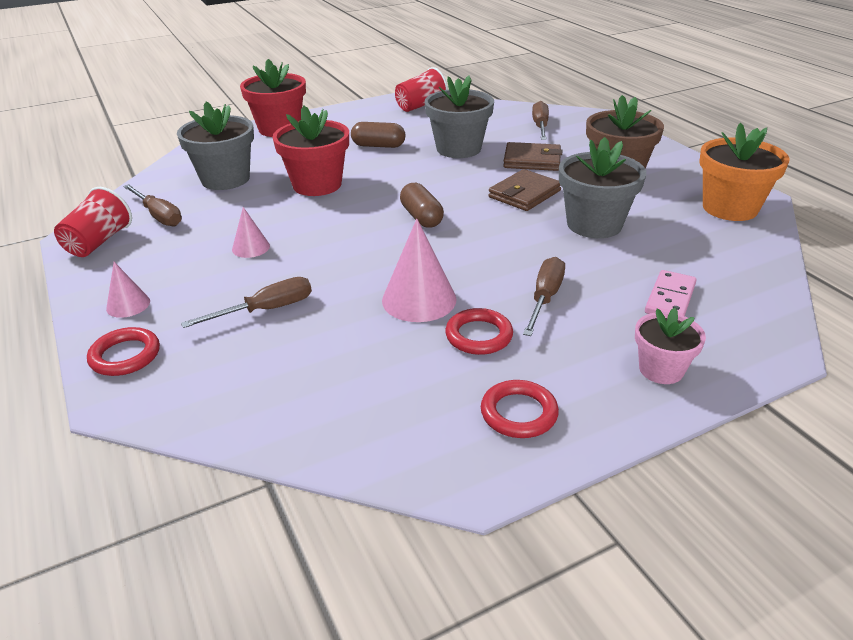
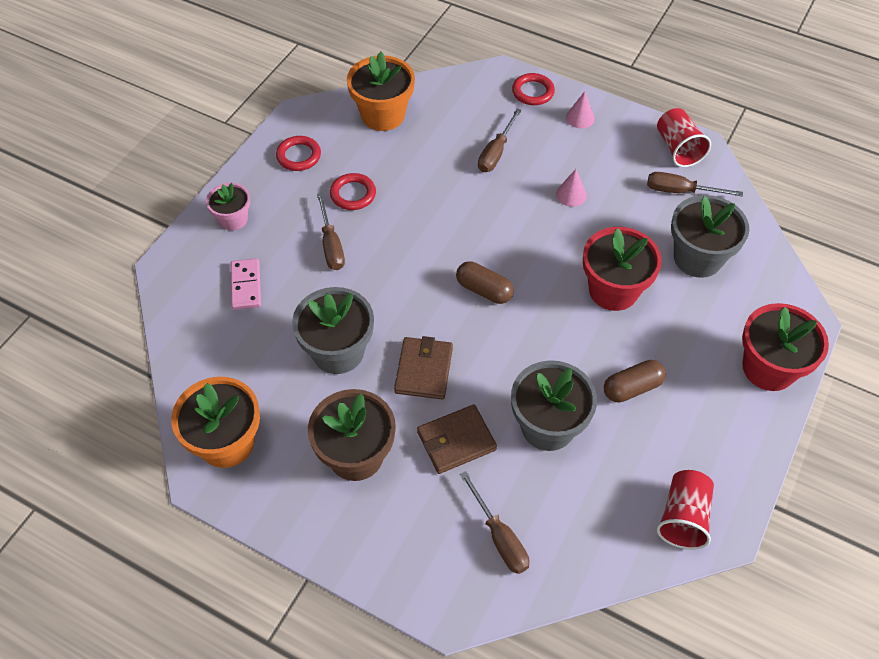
camera: 145 degrees right, 20 degrees up
(346, 417) = (383, 115): none -> orange flower pot
(419, 299) = (411, 204): pink cone -> none

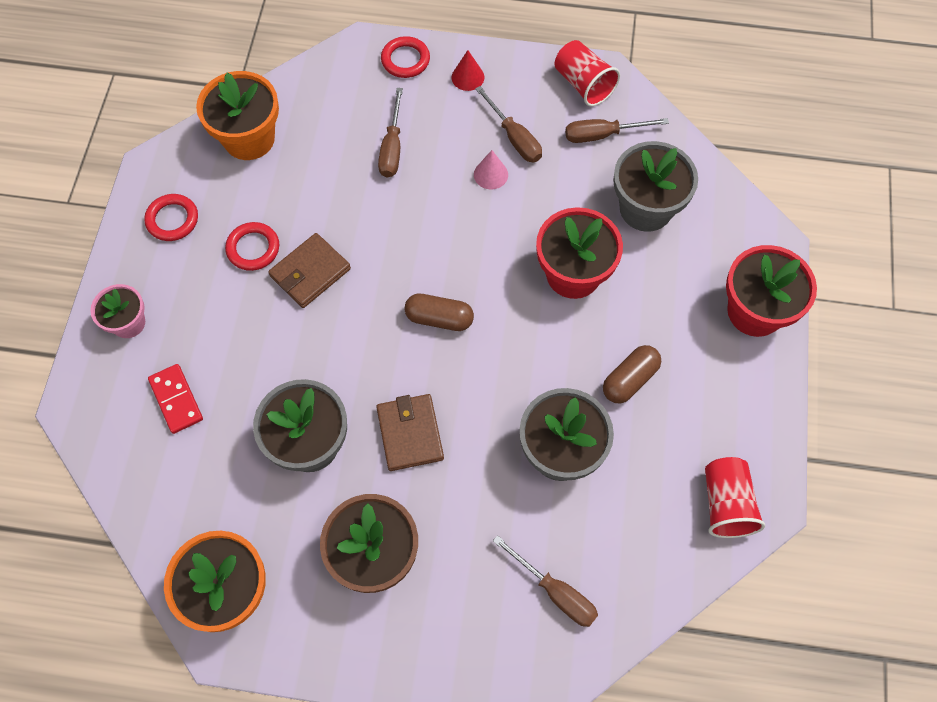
camera: 20 degrees left, 10 degrees up
(246, 285) = (176, 400): pink domino -> red domino
(331, 245) = (252, 319): brown screwdriver -> brown screwdriver (514, 138)
(456, 441) = (473, 502): brown wallet -> brown wallet (310, 272)
(580, 118) = (468, 77): pink cone -> red cone

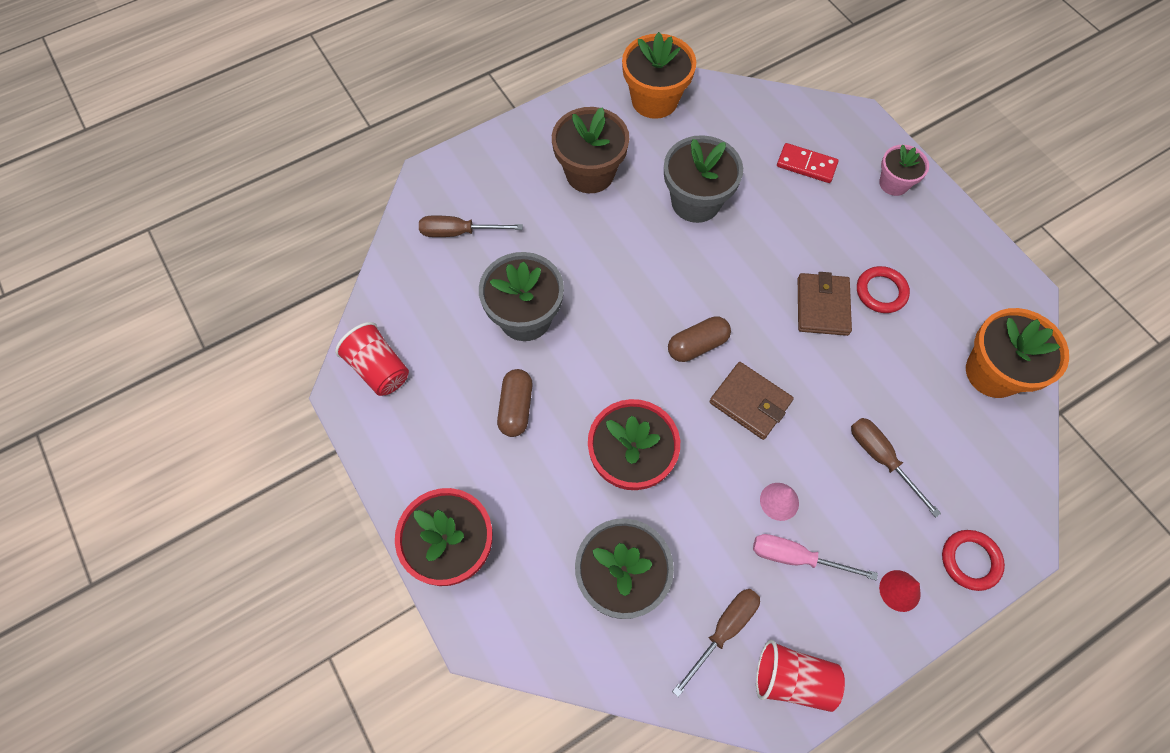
camera: 140 degrees right, 0 degrees up
(172, 220) = (959, 267): red ring -> none
(410, 434) = (638, 254): brown wallet -> brown wallet (750, 402)
(514, 138) = (796, 557): brown screwdriver -> pink screwdriver

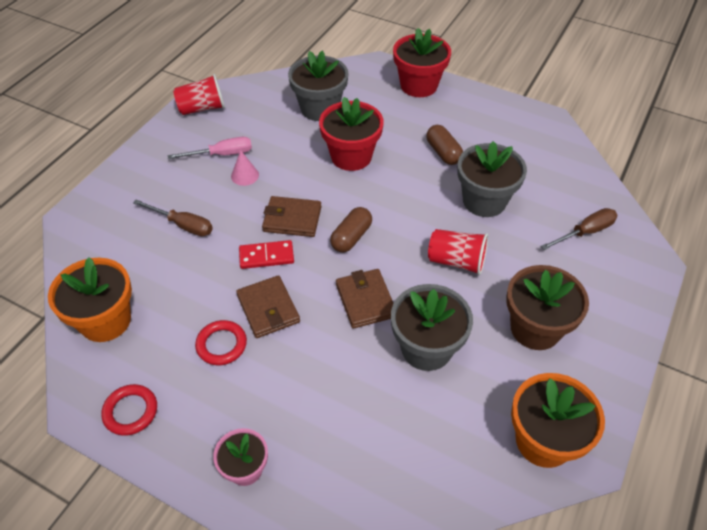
camera: 150 degrees right, 15 degrees down
(379, 369) = (543, 136): red cup -> red cup (456, 261)
(723, 269) = (365, 300): none -> brown wallet
(723, 630) = (249, 111): brown screwdriver -> none
(806, 165) = (345, 443): red domino -> red domino (266, 256)
(899, 590) = (150, 164): red cone -> none
(970, 560) = (106, 195): red ring -> red ring (130, 411)

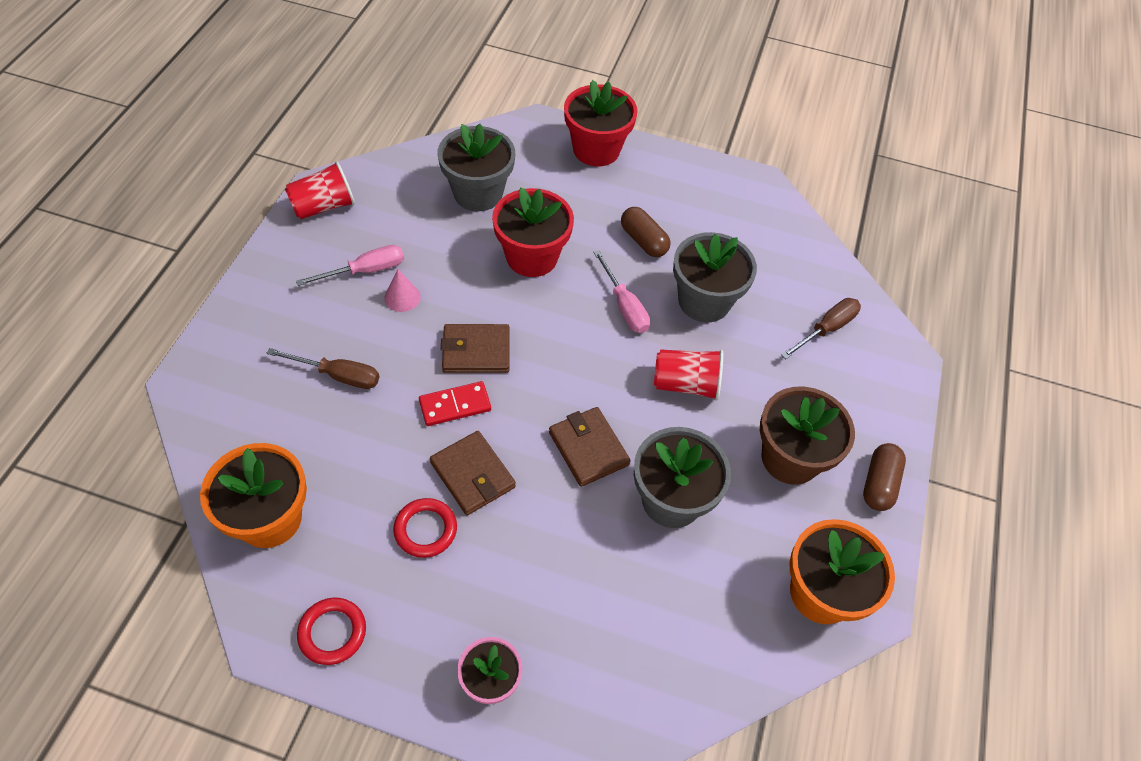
camera: 15 degrees left, 5 degrees up
(351, 237) = (554, 367): brown capsule -> brown capsule (879, 484)
(417, 198) = (624, 306): none -> pink screwdriver

